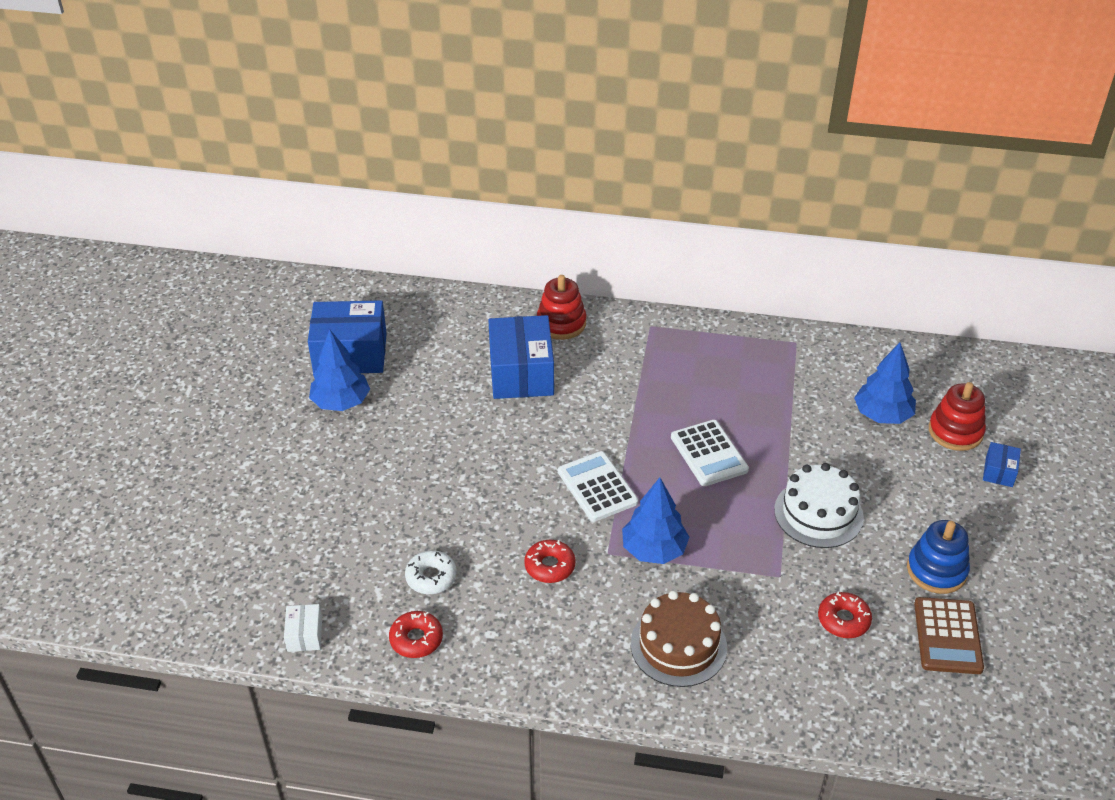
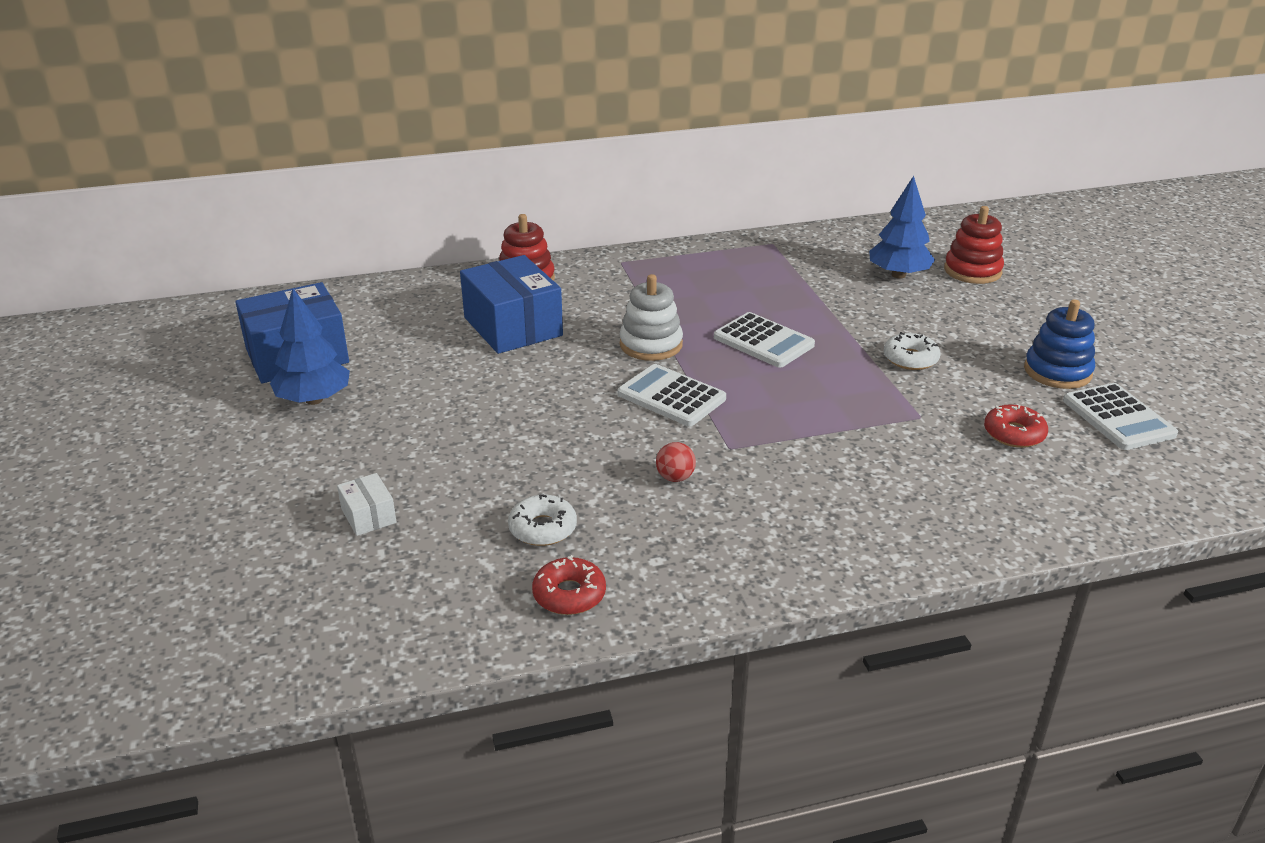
camera: 25 degrees left, 10 degrees down
(304, 635) = (417, 637): white box -> white box (368, 516)
(550, 566) = (675, 477): red donut -> red ball
(616, 427) = (651, 345): none -> white stacking toy
(654, 550) = (776, 432): blue tree -> none
(678, 645) = (874, 505): brown cake -> none
(818, 513) = (910, 359): white cake -> white donut
(947, 636) = (1118, 418): brown calculator -> white calculator
(999, 472) = (1037, 289): blue box -> none

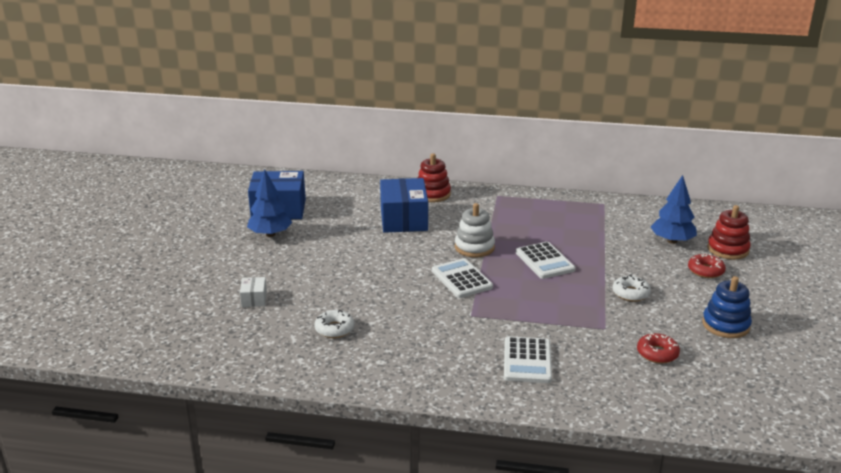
camera: 25 degrees right, 5 degrees down
(569, 594) = (322, 365): red donut -> red donut (705, 271)
(675, 477) = (426, 323): red ball -> none
(1118, 418) = (740, 363): white calculator -> white calculator (527, 361)

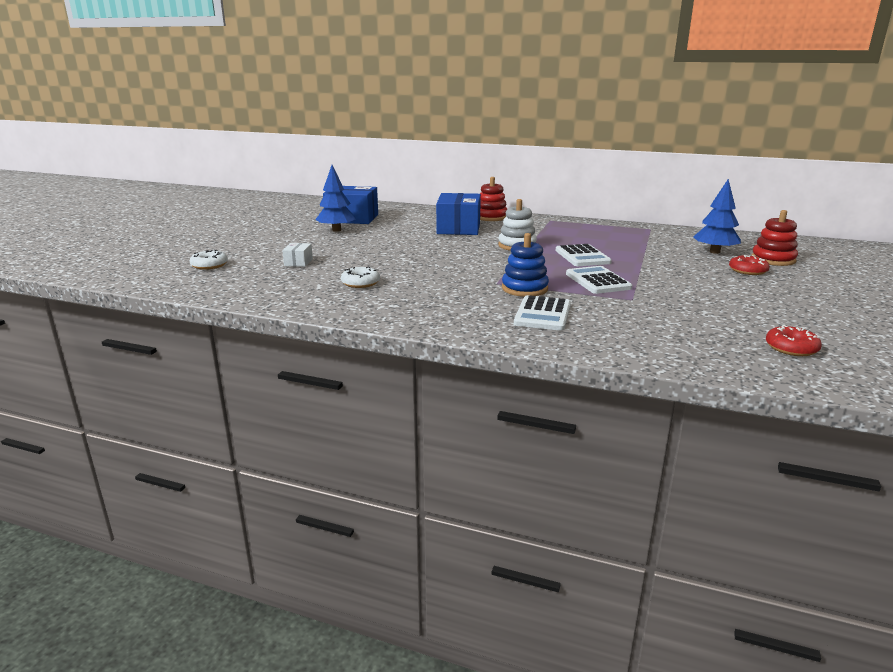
camera: 10 degrees right, 5 degrees down
(461, 279) = (497, 262): white calculator -> white calculator (597, 281)
(630, 293) = (665, 279): white donut -> white donut (209, 265)
(657, 353) = (686, 319): red donut -> red donut (791, 348)
(725, 325) = (766, 305): blue stacking toy -> blue stacking toy (524, 289)

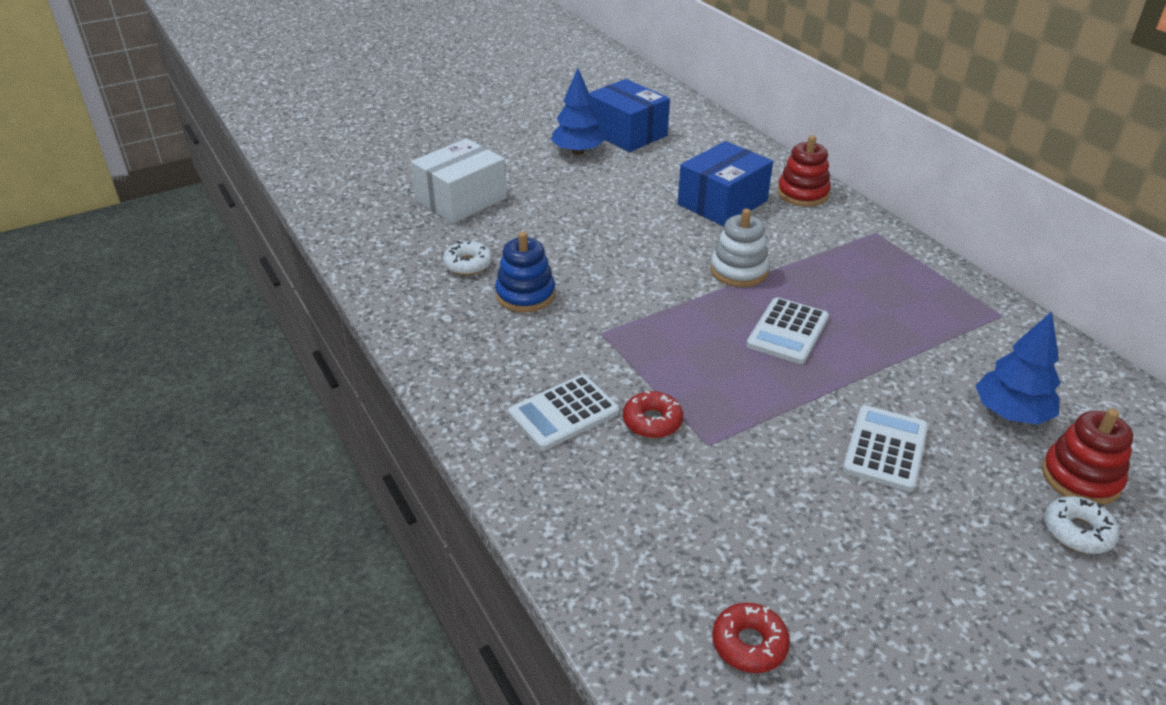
camera: 40 degrees right, 15 degrees up
(209, 265) = (381, 171): white donut -> white donut (1077, 531)
(298, 262) = (461, 200): white box -> white box, size x2.19
(524, 289) = (615, 358): blue stacking toy -> blue stacking toy (525, 295)
(597, 281) = (724, 389): white calculator -> white calculator (885, 449)
(747, 270) = (984, 479): red donut -> red donut (652, 421)

